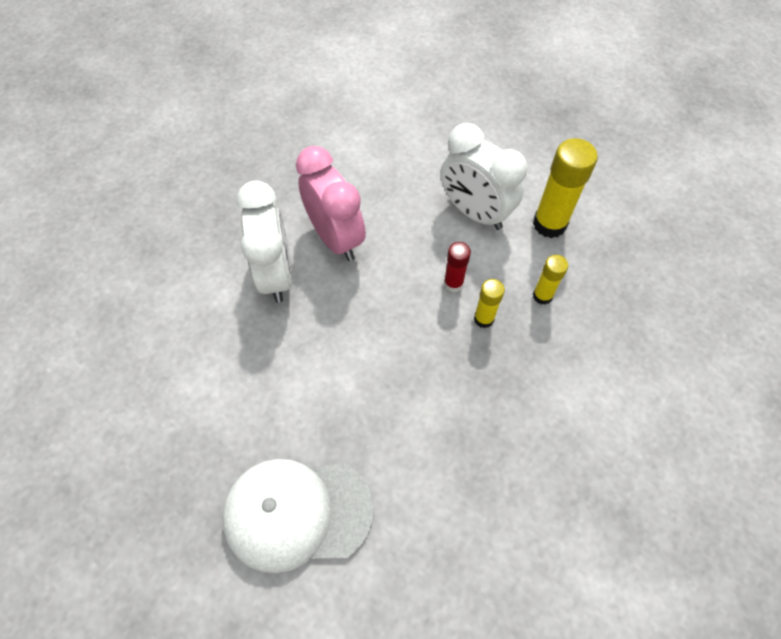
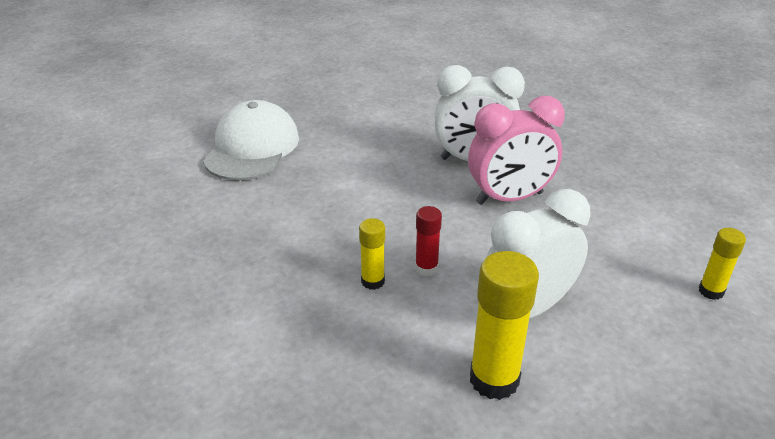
camera: 105 degrees right, 25 degrees down
(542, 296) = (383, 339): yellow glue stick -> yellow glue stick (711, 291)

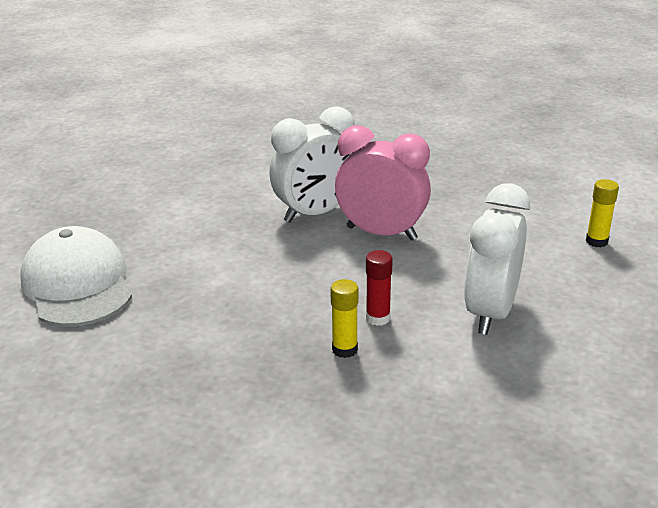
camera: 35 degrees left, 5 degrees down
(494, 380) = (525, 375): yellow glue stick -> none
(509, 198) = (381, 233): pink clock -> pink clock turned 105 degrees counterclockwise

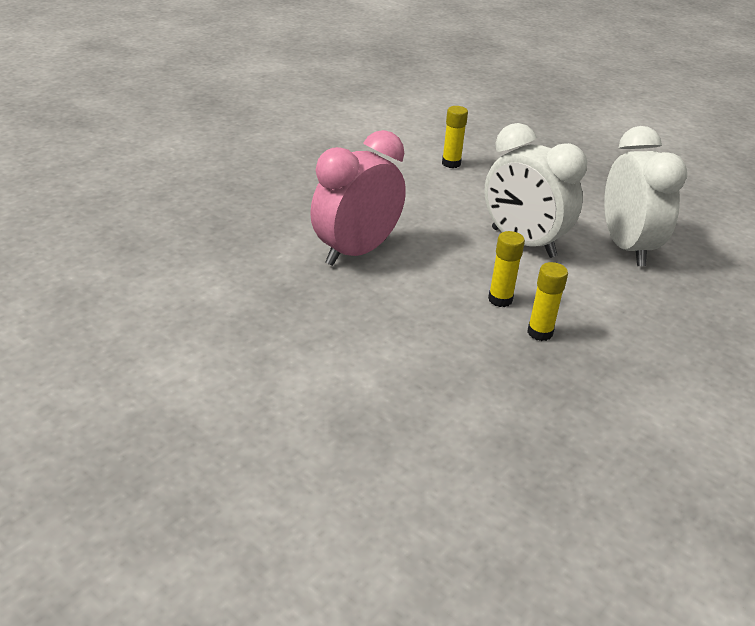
camera: 70 degrees left, 5 degrees up
(77, 284) = (293, 505): white cap -> none
(315, 213) = (282, 277): white clock -> white clock (627, 247)
(378, 318) = (500, 299): red glue stick -> yellow glue stick

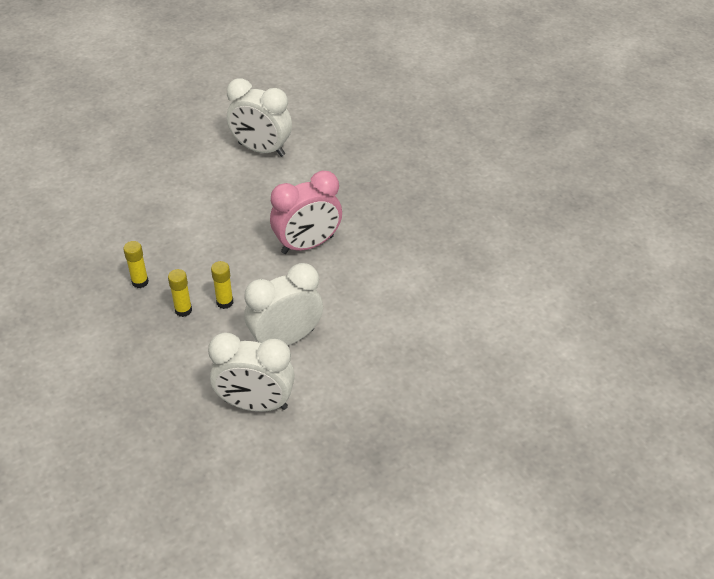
camera: 110 degrees right, 10 degrees up
(150, 331) = (261, 149): none -> white clock
(356, 252) = (307, 245): pink clock -> pink clock turned 90 degrees clockwise
(451, 163) = (424, 334): yellow glue stick -> yellow glue stick (140, 282)

